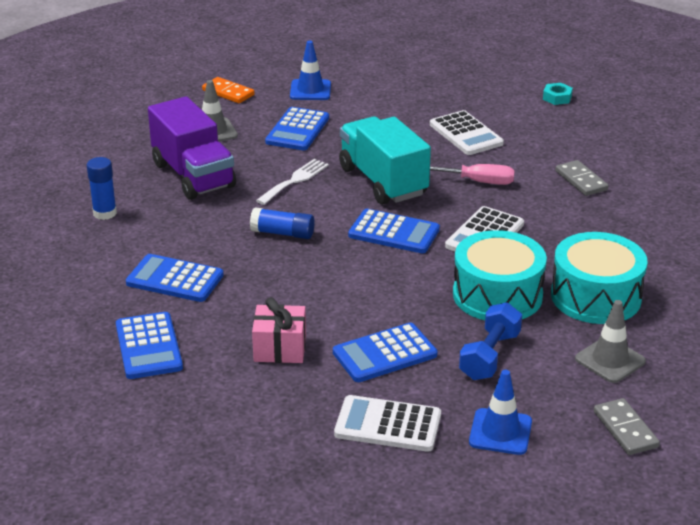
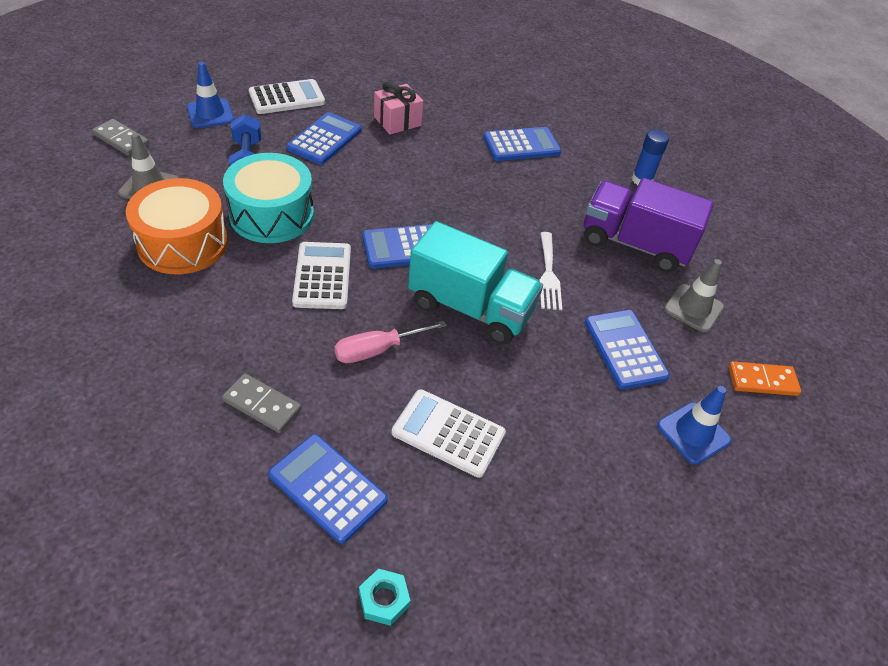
camera: 140 degrees right, 15 degrees up
(149, 346) = (478, 98): blue calculator -> blue calculator (327, 488)
(283, 233) = (494, 211): blue glue stick -> none
(595, 296) = (183, 243): turquoise drum -> orange drum

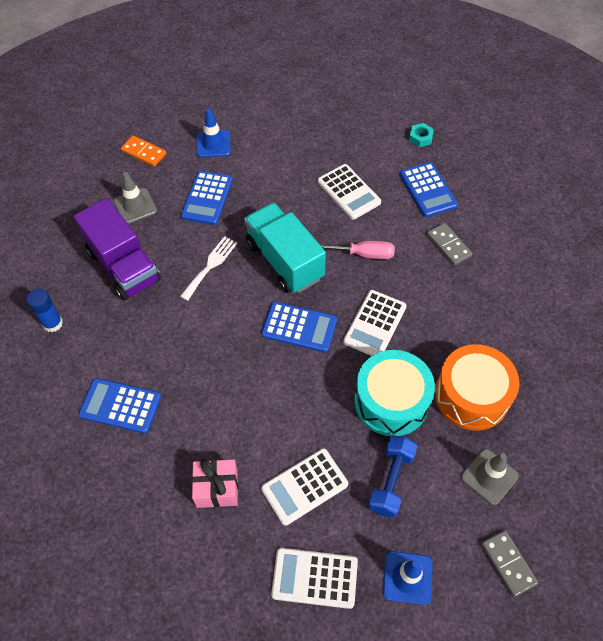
camera: 145 degrees left, 10 degrees up
(324, 139) = (304, 486): blue calculator -> white calculator

